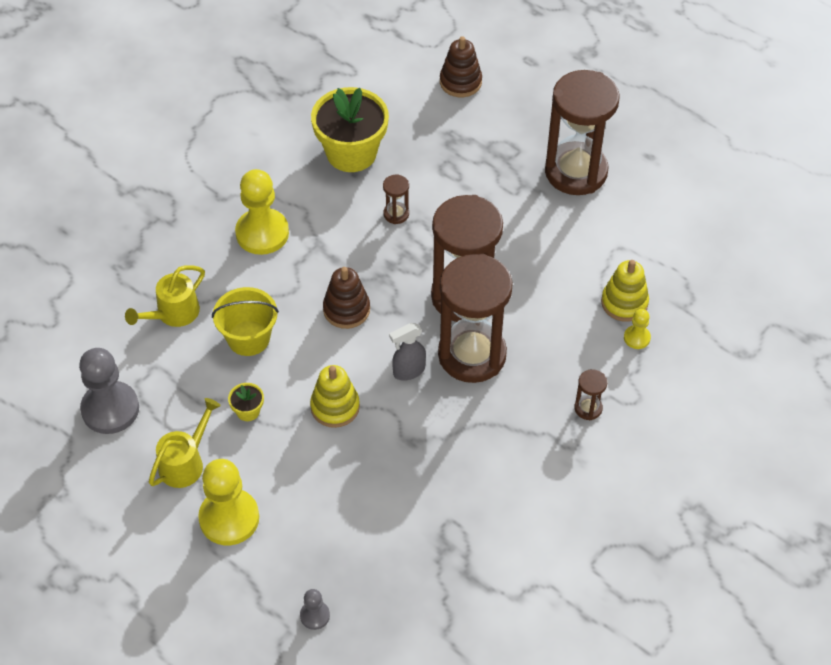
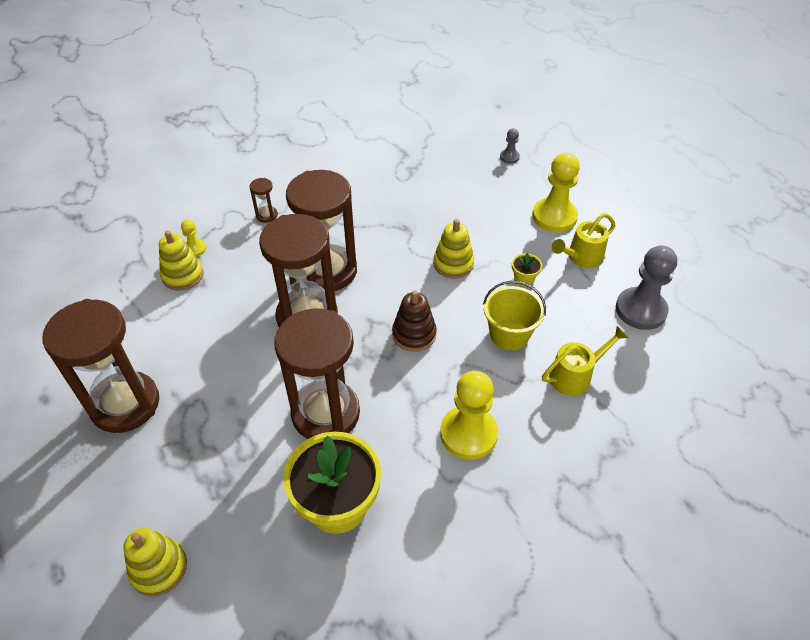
camera: 160 degrees left, 5 degrees down
(396, 214) = (325, 413): brown hourglass -> brown hourglass, size x2.49
(408, 371) = (384, 273): grey spray bottle -> none
(460, 82) = (159, 568): brown stacking toy -> yellow stacking toy

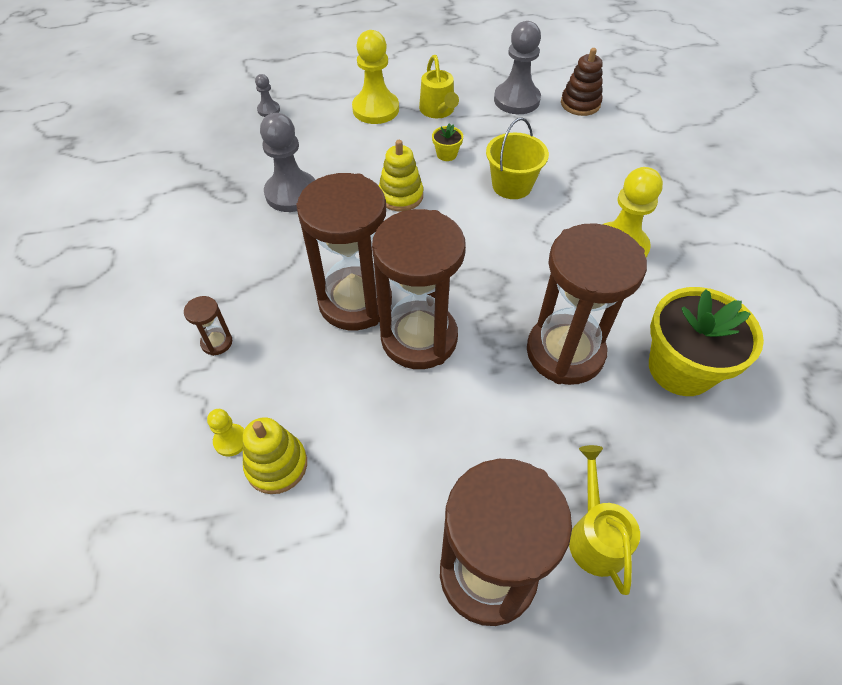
camera: 70 degrees left, 5 degrees up
(159, 568) = (740, 560): yellow stacking toy -> none
(414, 334) = (484, 252): brown stacking toy -> brown stacking toy (580, 104)
(421, 202) = (291, 193): none -> grey pawn
(575, 375) = (574, 160): yellow watering can -> yellow watering can (595, 535)

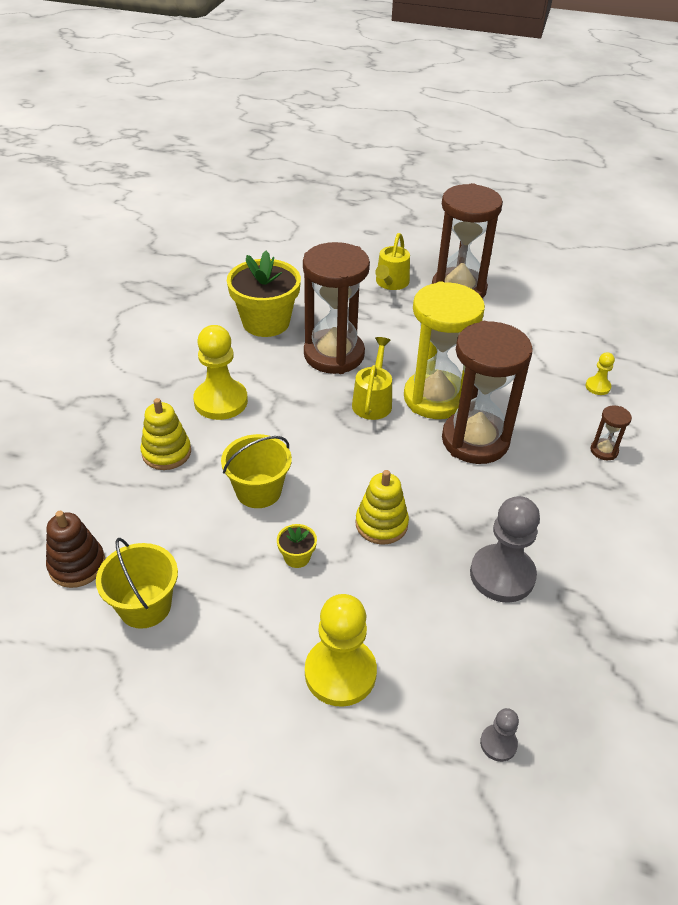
camera: 155 degrees left, 10 degrees down
(276, 465) = (567, 365): yellow stacking toy -> yellow stacking toy (166, 453)
(419, 338) = (435, 398): brown hourglass -> yellow hourglass
(438, 111) = (259, 631): yellow watering can -> yellow watering can (373, 400)
(516, 100) = (145, 606): grey pawn -> yellow bucket

